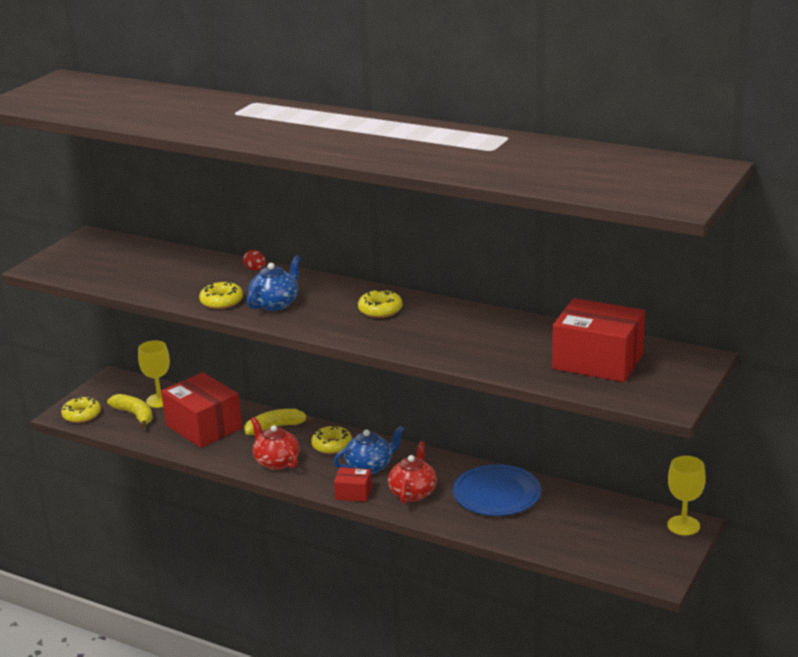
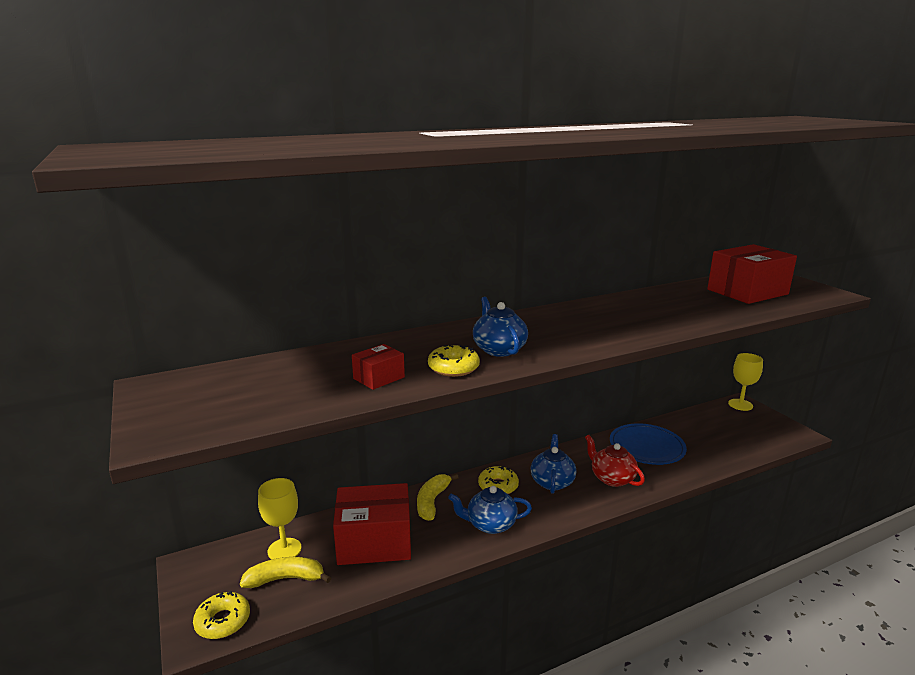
camera: 55 degrees left, 5 degrees down
(255, 269) = (409, 338): red egg -> none
(276, 462) = (490, 524): red teapot -> blue teapot
(353, 493) = (585, 505): red box -> red box (379, 378)
(380, 310) = (574, 320): yellow donut -> none

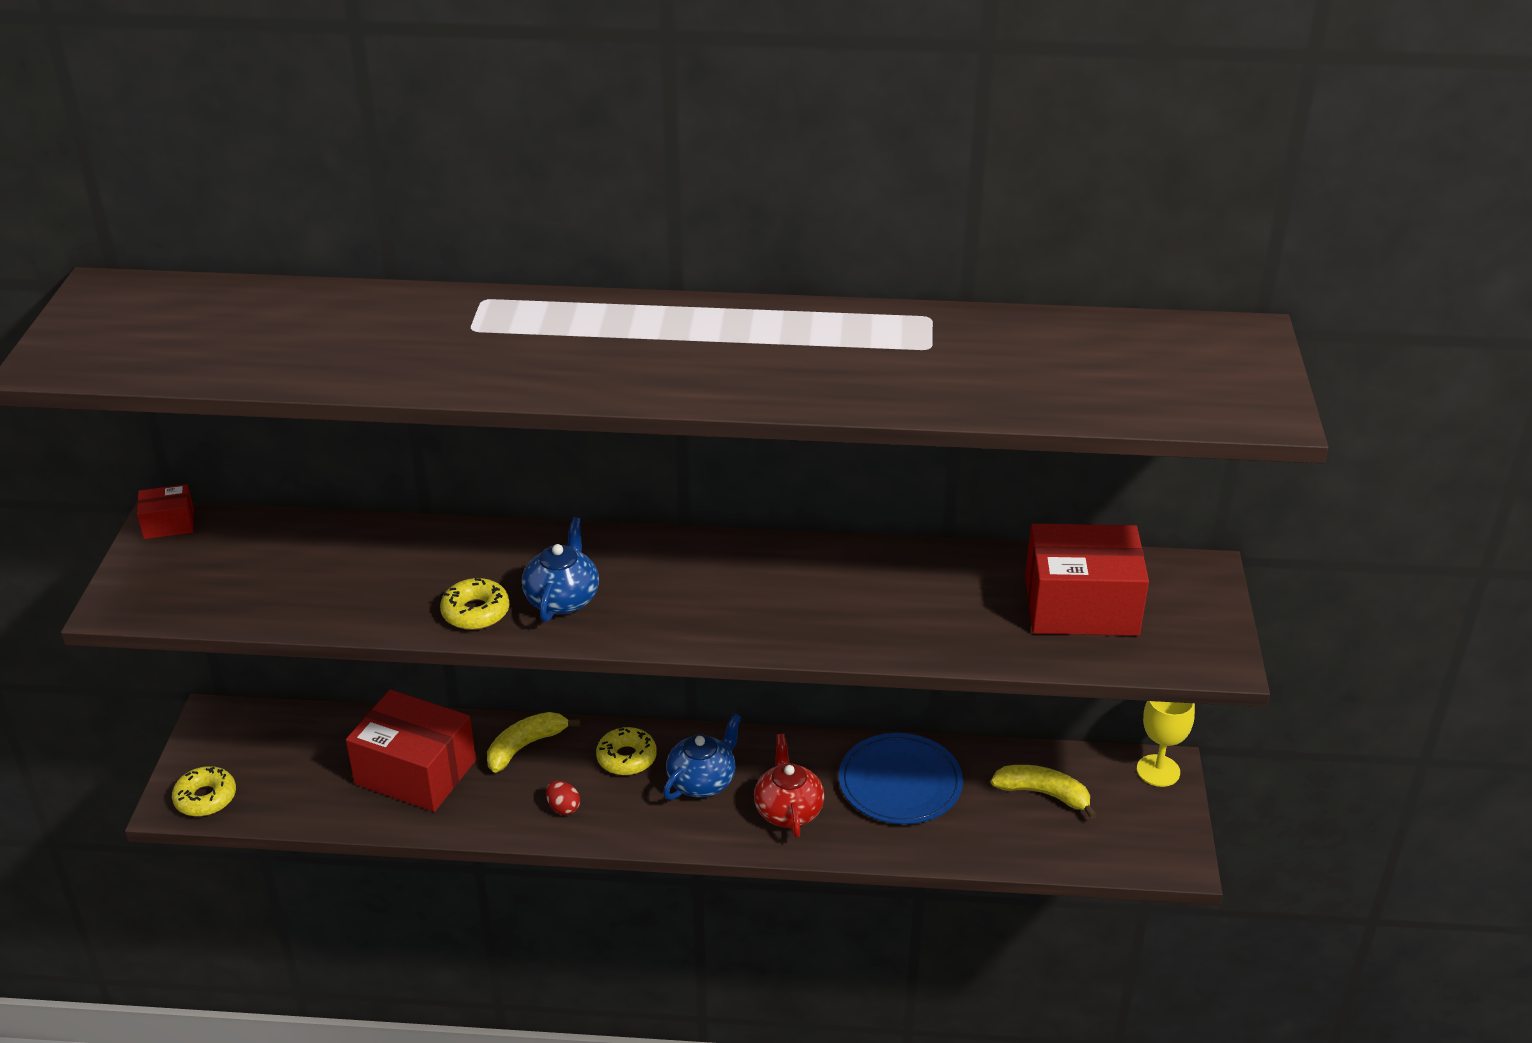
camera: 30 degrees right, 15 degrees up
(284, 550) = (316, 740): yellow goblet -> none
(285, 579) = (293, 777): yellow banana -> yellow banana (1043, 794)
(379, 378) = (382, 598): red box -> red box (169, 524)
(490, 524) = (563, 808): blue teapot -> red egg

